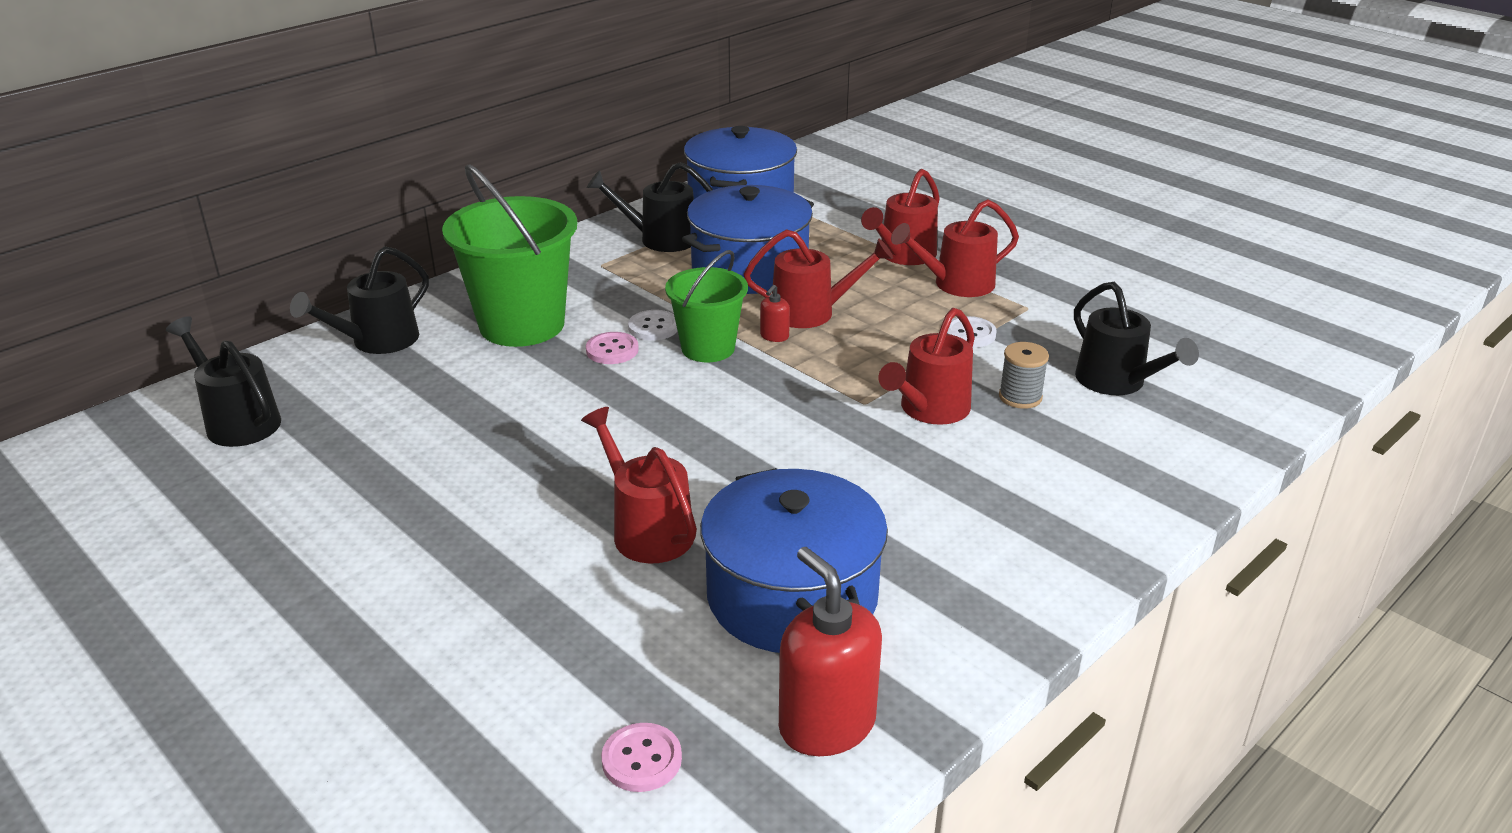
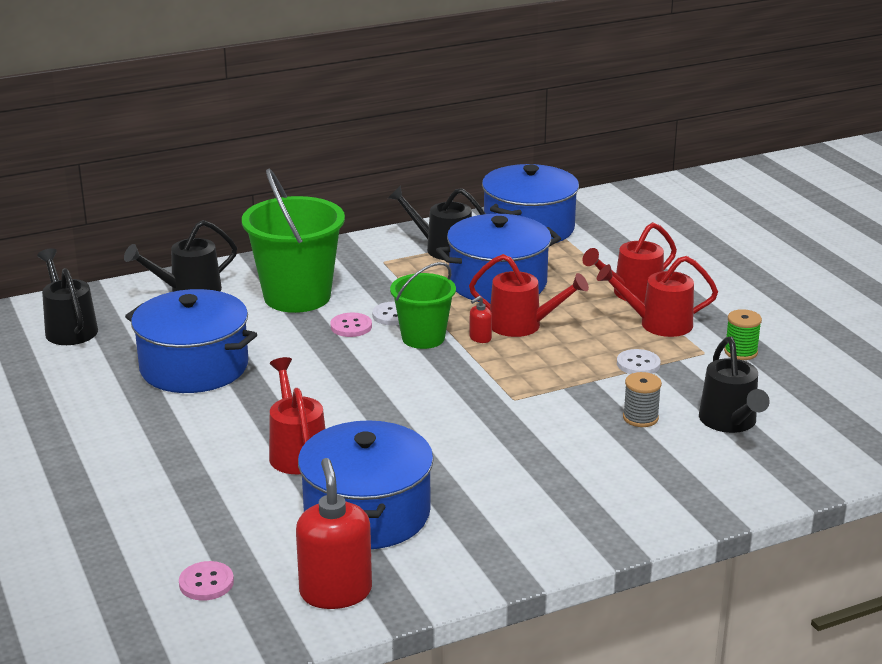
camera: 20 degrees right, 5 degrees down
(441, 441) = (194, 367): none -> blue pot
(929, 410) = (560, 413): red watering can -> none
(1064, 300) = (740, 352): none -> green spool

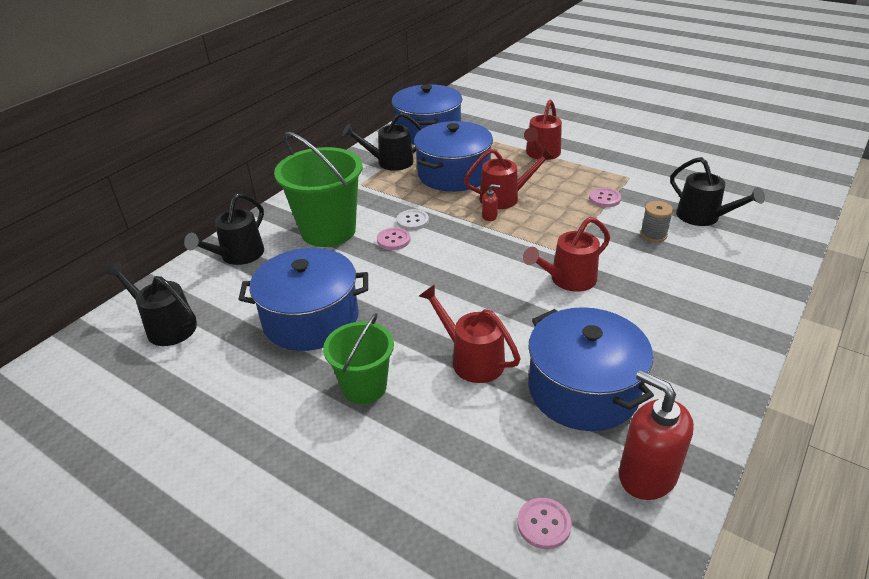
camera: 30 degrees left, 10 degrees up
(423, 338) = (453, 230): green bucket -> green bucket (364, 387)
(480, 338) = (489, 216): red soap dispenser -> red soap dispenser turned 105 degrees counterclockwise
(638, 364) = (604, 199): white button -> pink button
(657, 324) = (581, 168): red watering can -> red watering can (567, 280)
(740, 352) = (648, 170): green spool -> none

